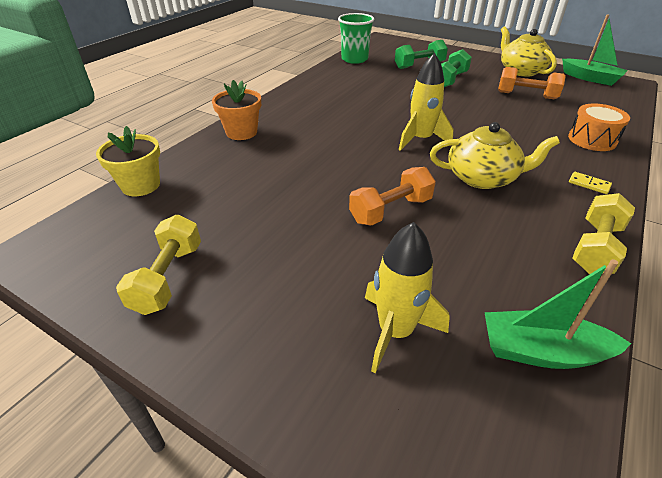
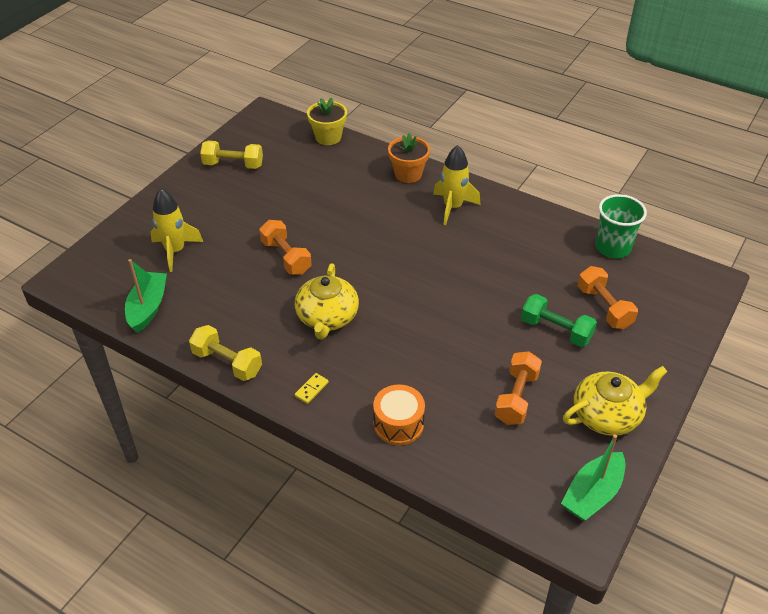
camera: 90 degrees right, 5 degrees up
(419, 65) = (604, 307): green dumbbell -> orange dumbbell
(420, 140) = (396, 286): yellow rocket -> yellow rocket (453, 207)

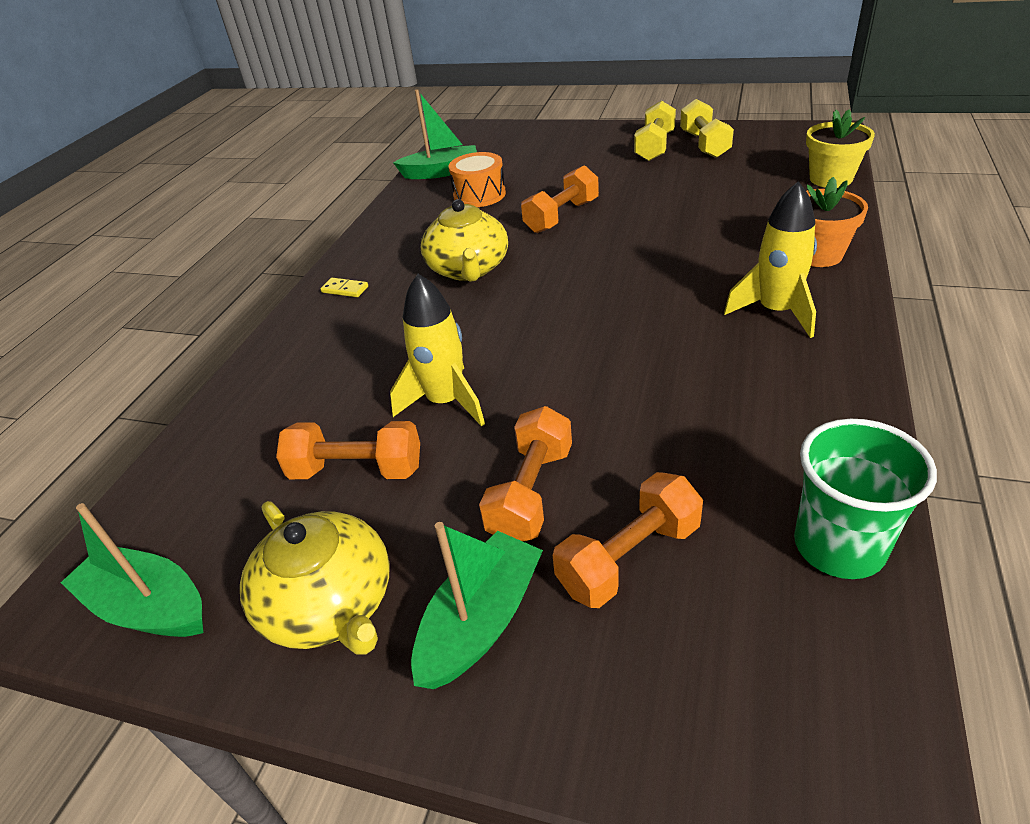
camera: 80 degrees right, 5 degrees down
(175, 251) = (532, 160): yellow rocket -> yellow rocket (446, 402)
(227, 363) = (375, 231): yellow dumbbell -> yellow dumbbell (654, 147)
(327, 317) = (468, 269): yellow teapot -> yellow teapot turned 90 degrees counterclockwise
(398, 424) = (294, 365): orange drum -> orange drum (479, 195)
(556, 330) = (531, 493): green dumbbell -> orange dumbbell
(627, 362) = (481, 622): none -> green boat

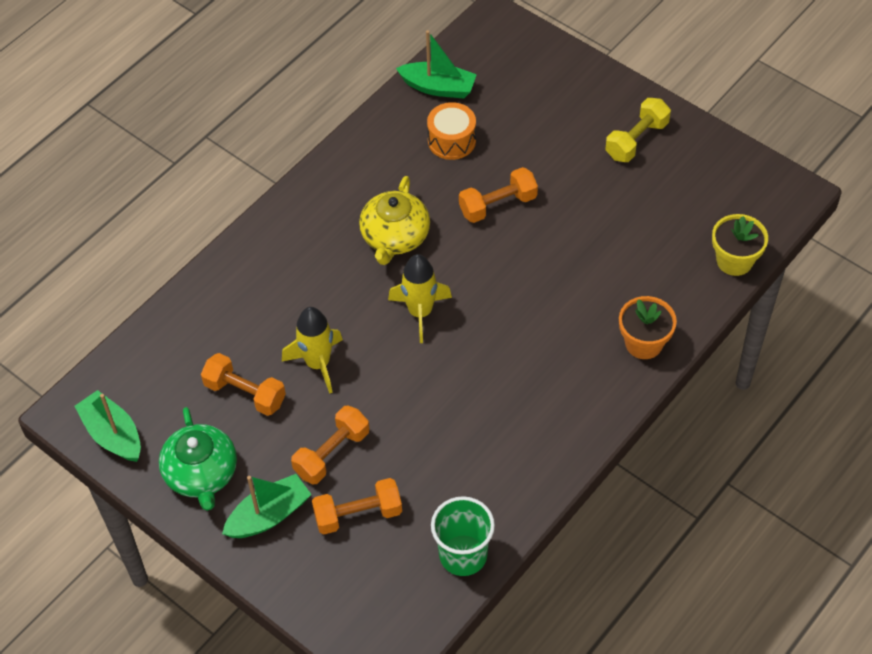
camera: 20 degrees right, 15 degrees up
(330, 604) = (201, 473): yellow teapot -> green teapot
(345, 289) = (298, 217): yellow domino -> none
(704, 144) = (679, 158): yellow dumbbell -> none
(776, 312) = (568, 384): yellow rocket -> yellow rocket (420, 312)

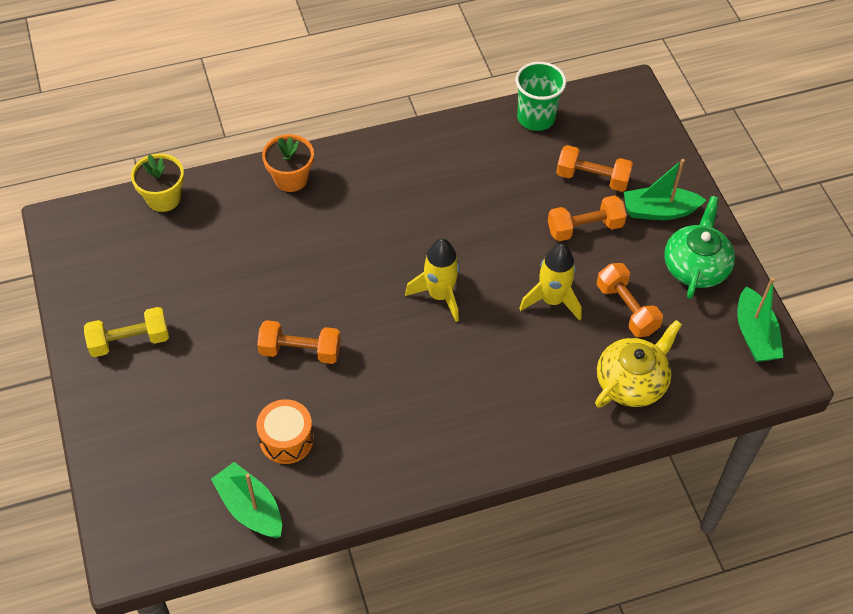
camera: 150 degrees left, 0 degrees up
(395, 237) = (411, 373): yellow teapot -> yellow teapot (632, 382)

